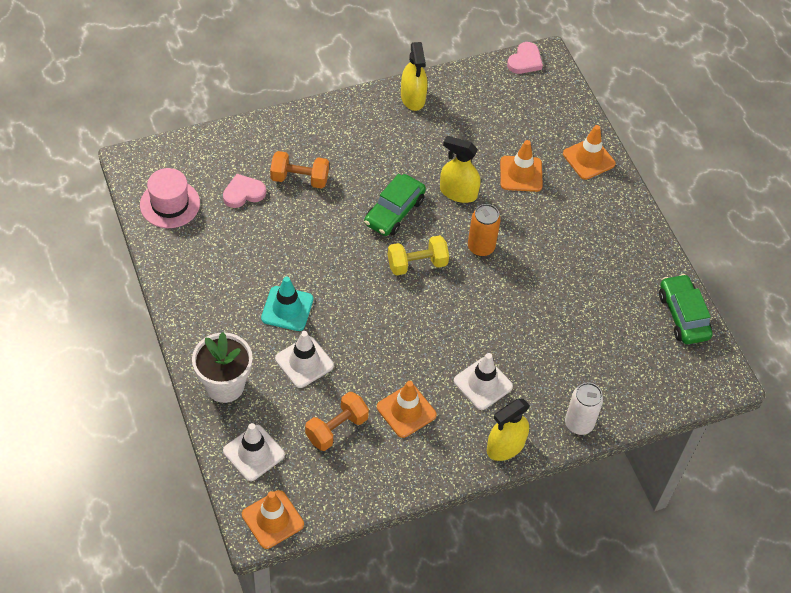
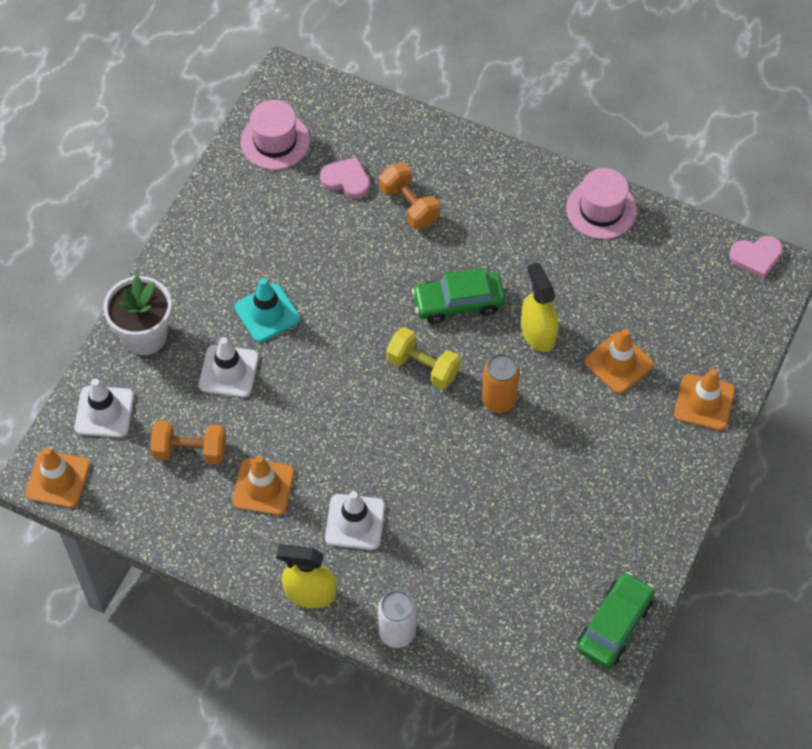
camera: 50 degrees right, 5 degrees up
(413, 97) = (601, 209): yellow spray bottle -> pink hat

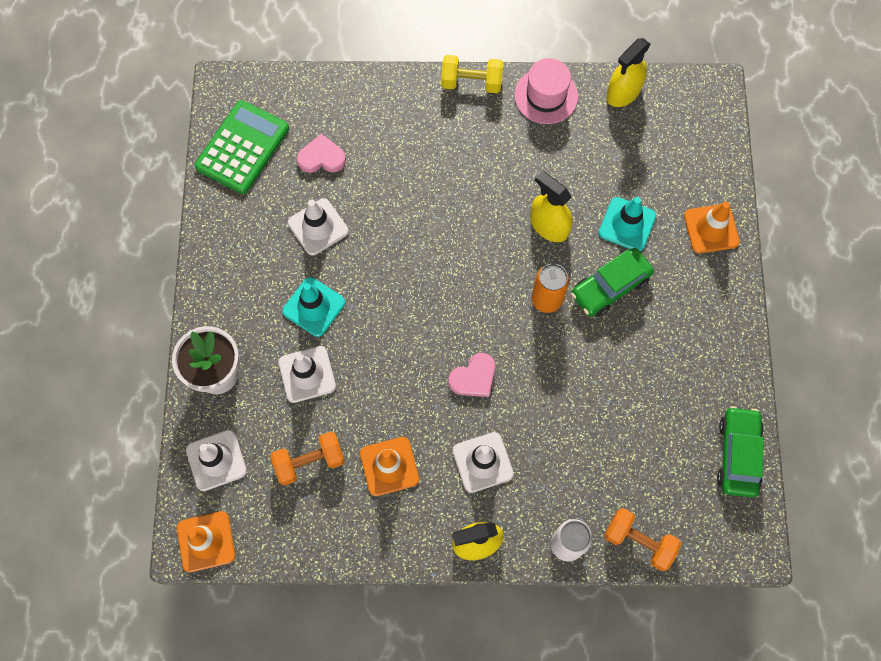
camera: 25 degrees left, 10 degrees up
(275, 141) = (242, 147): pink hat -> green calculator
(309, 242) = (318, 227): none -> white traffic cone
(409, 205) = (386, 158): orange dumbbell -> orange dumbbell (639, 541)
(423, 367) = (470, 297): yellow dumbbell -> yellow dumbbell (471, 82)
(458, 303) = (470, 228): green car -> green car (610, 287)
(618, 363) = (627, 224): orange traffic cone -> turquoise traffic cone
(683, 237) = (623, 92): none -> yellow spray bottle
(756, 257) = (689, 86): pink heart -> pink heart (474, 377)

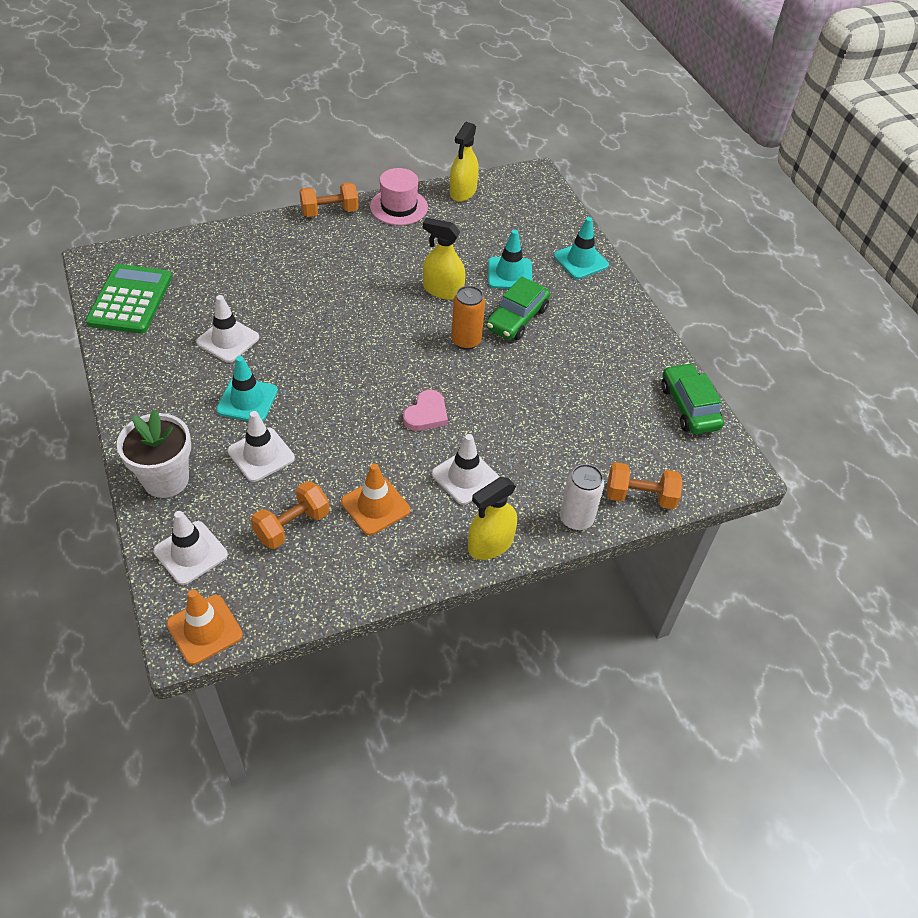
camera: 25 degrees left, 20 degrees down
(321, 157) = (212, 290): pink heart -> none
(471, 82) = (329, 211): yellow dumbbell -> orange dumbbell
(711, 229) = (581, 261): orange traffic cone -> turquoise traffic cone

